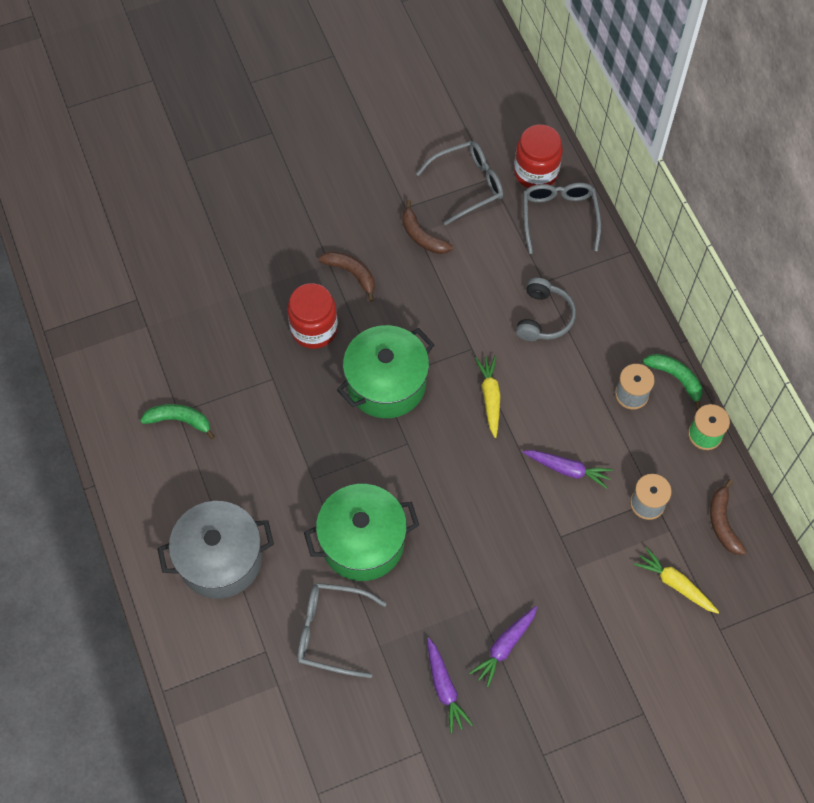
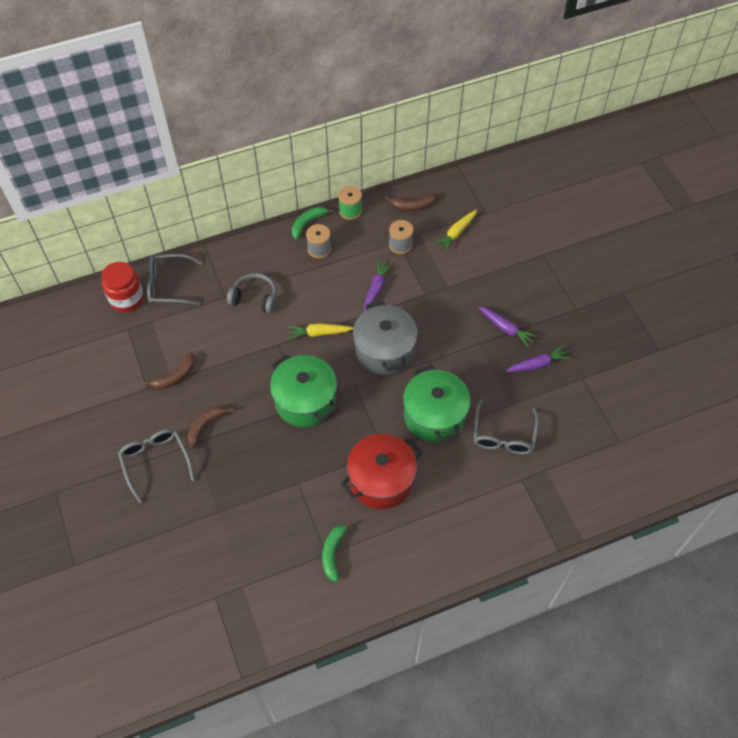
camera: 90 degrees left, 5 degrees down
(220, 559) = (452, 514): grey pot -> grey pot (384, 350)
(271, 474) = (381, 480): none -> red pot
(314, 329) = (254, 453): red jar -> none
(468, 185) = (131, 344): grey glasses -> grey glasses (155, 462)

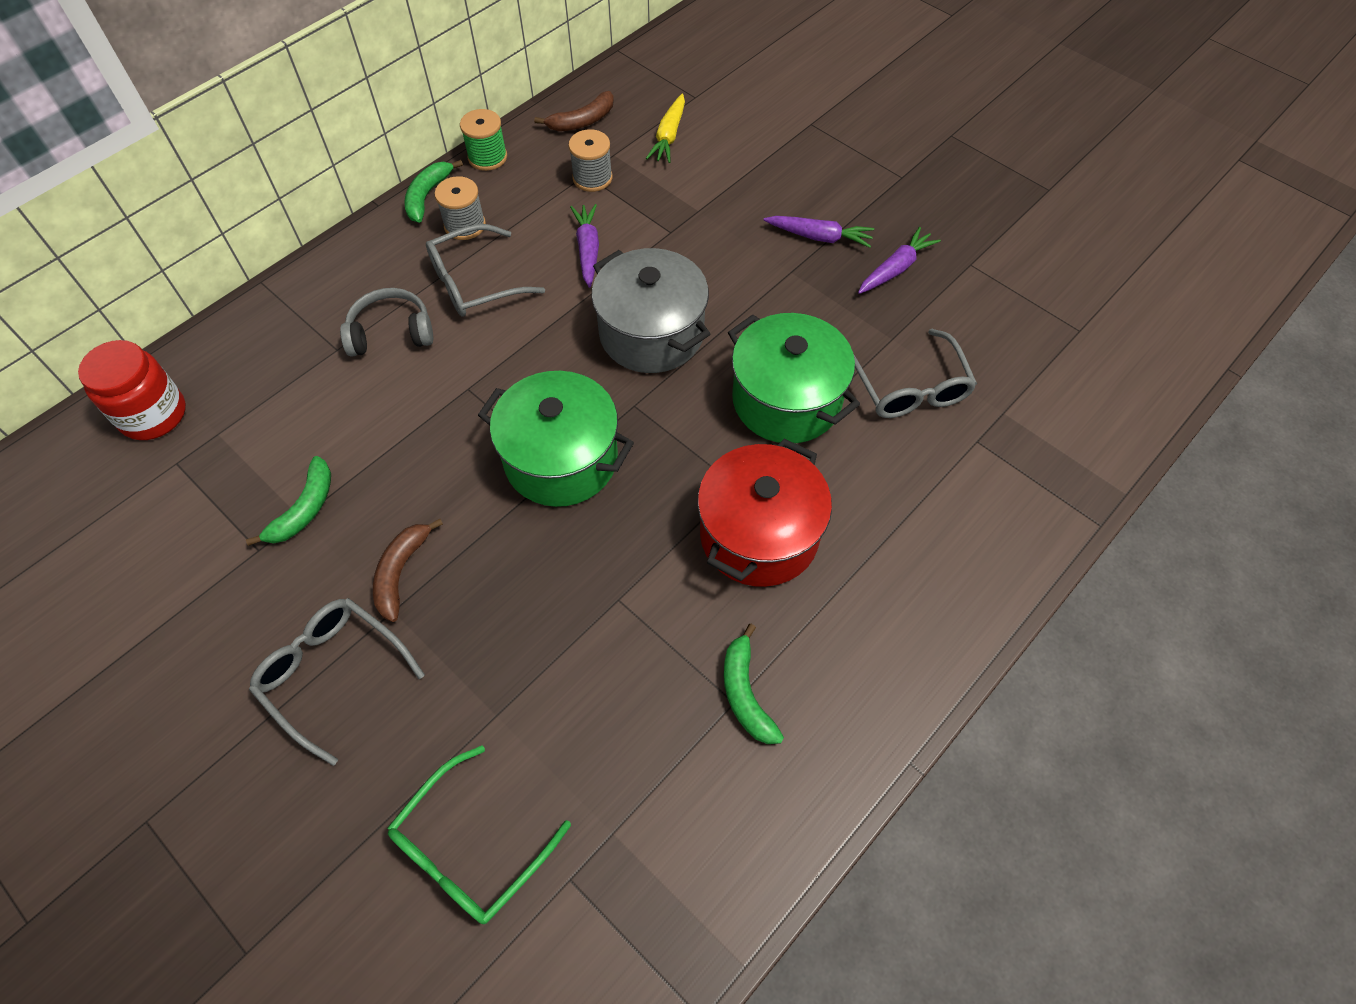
camera: 25 degrees left, 0 degrees up
(169, 285) = (225, 366): grey glasses -> grey glasses (474, 283)
(175, 376) = (304, 509): brown banana -> green banana
(180, 564) = (470, 848): none -> green glasses
(319, 333) = (529, 347): yellow carrot -> none

